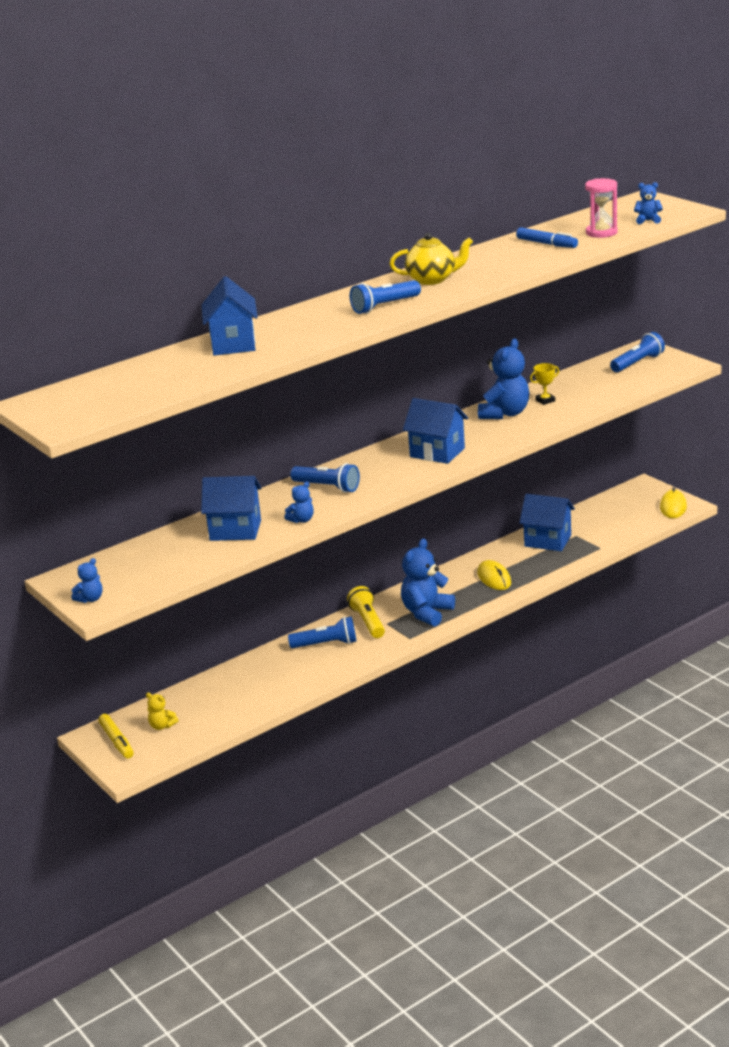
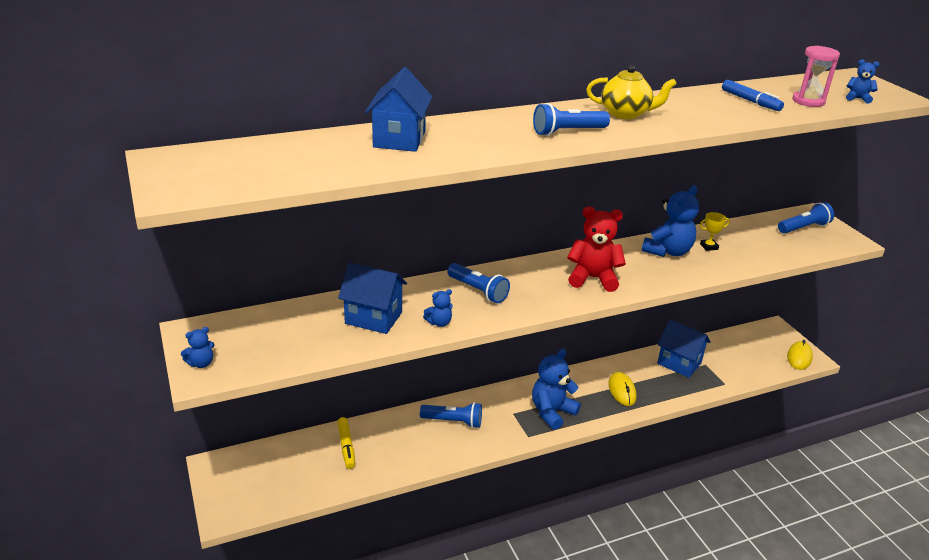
camera: 10 degrees right, 5 degrees up
(117, 741) = (231, 478): yellow marker -> yellow marker (346, 446)
(162, 726) = (277, 472): yellow teddy bear -> none
(368, 622) = (498, 407): yellow flashlight -> none
(437, 452) = (593, 278): blue house -> red teddy bear

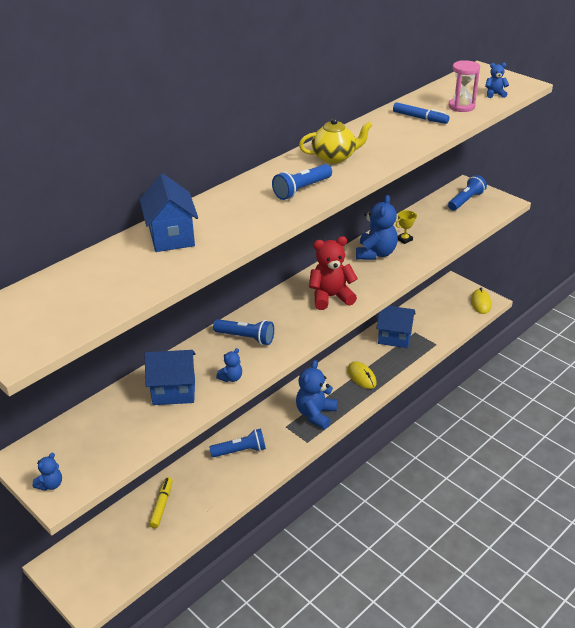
camera: 20 degrees left, 5 degrees up
(346, 446) = (161, 505): yellow marker -> yellow marker turned 135 degrees counterclockwise

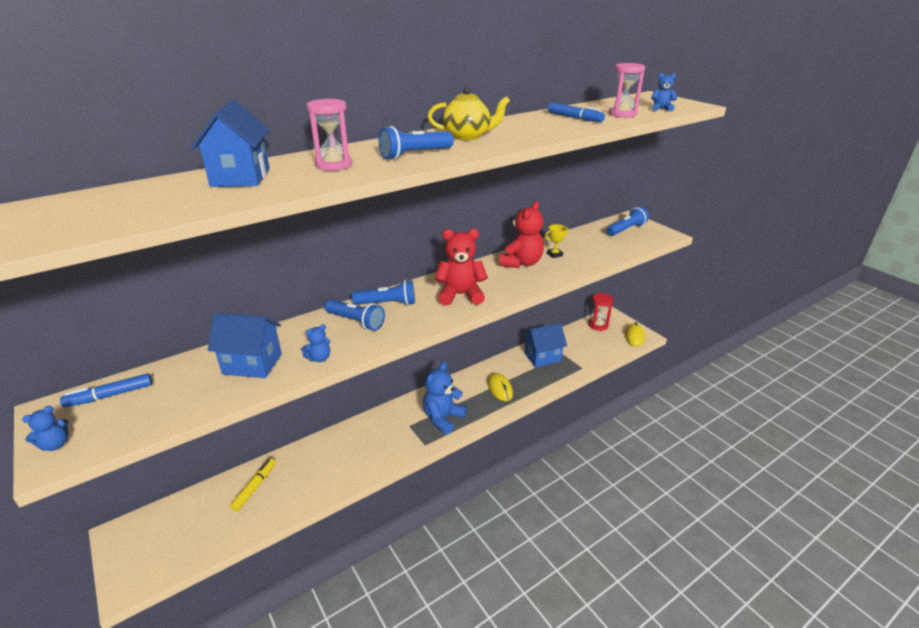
camera: 10 degrees right, 5 degrees down
(65, 438) = (110, 395): none -> blue marker
(240, 212) = (334, 165): none -> pink hourglass
(240, 451) = (355, 443): blue flashlight -> blue flashlight (387, 304)
(376, 253) = (521, 263): blue teddy bear -> red teddy bear
(394, 338) = (542, 357): blue house -> blue house turned 45 degrees counterclockwise
(442, 295) = (598, 325): none -> red hourglass

